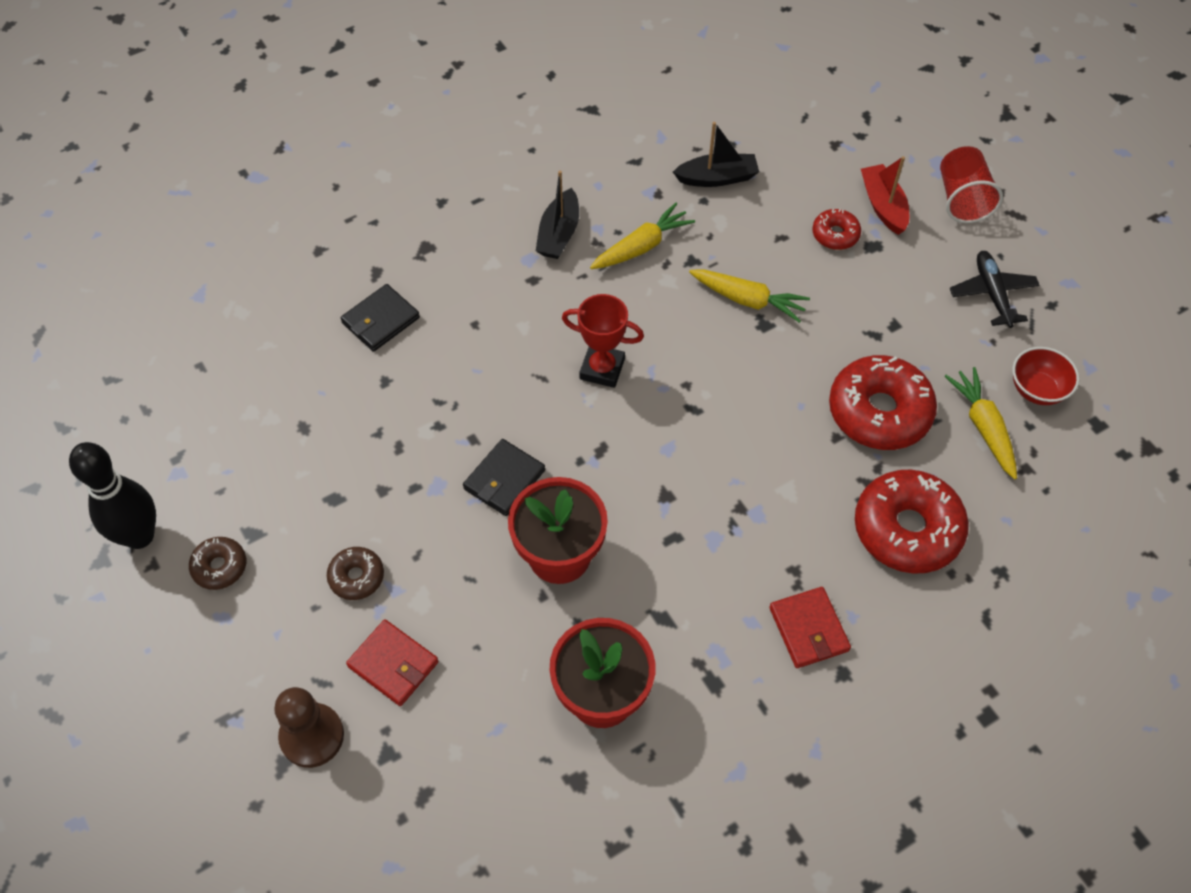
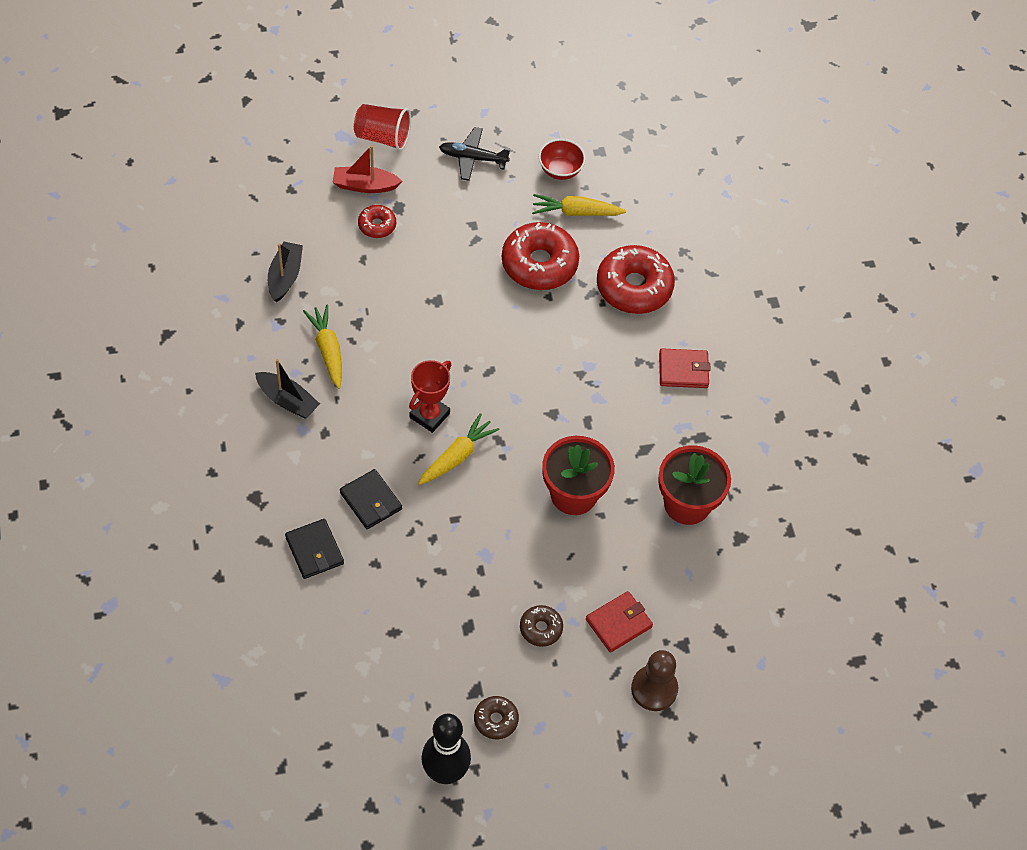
camera: 75 degrees left, 0 degrees up
(504, 479) = (498, 509): black wallet -> black wallet (371, 501)
(748, 300) = (410, 301): yellow carrot -> yellow carrot (457, 456)

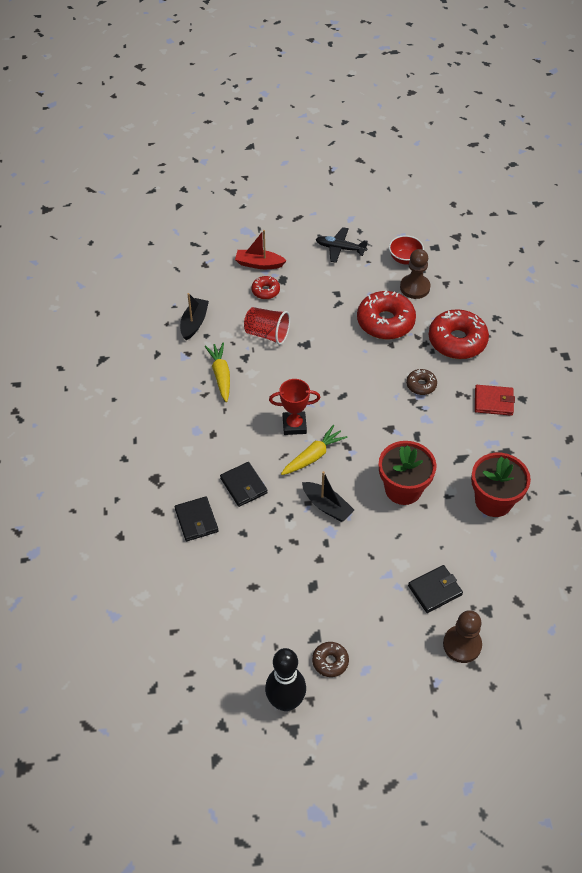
camera: 10 degrees right, 5 degrees down
(287, 400) = (187, 409): black boat -> black boat (327, 506)
(383, 137) = (275, 232): red cup -> red cup (267, 334)
(429, 415) = (294, 425): red trophy -> red trophy turned 45 degrees clockwise
(541, 628) = (371, 591): brown donut -> brown donut (421, 385)
(575, 212) = (415, 287): yellow carrot -> brown pawn
(618, 623) = (435, 590): red wallet -> black wallet

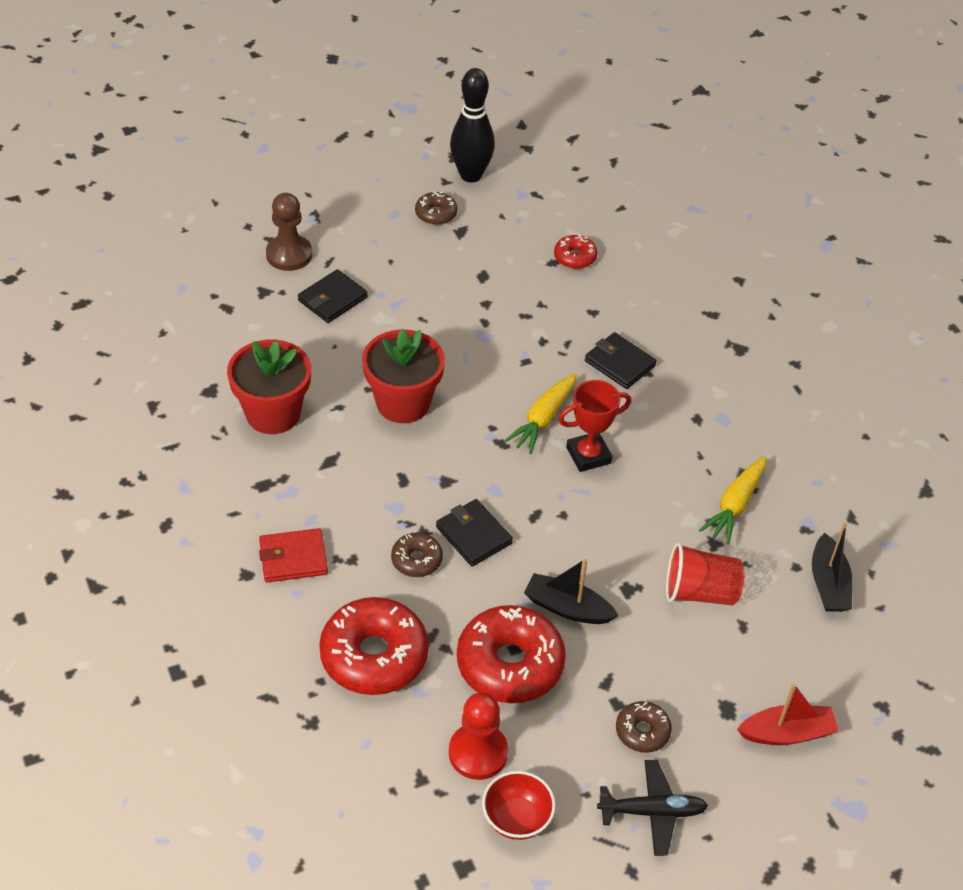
camera: 160 degrees right, 5 degrees down
(196, 520) = (658, 313): black wallet -> black wallet (473, 535)
(221, 375) = (735, 506): yellow carrot -> yellow carrot turned 60 degrees clockwise
(265, 291) = (745, 676): red donut -> red donut (575, 257)
(327, 506) = (499, 362): black boat -> black boat (568, 608)
(330, 279) = (642, 731): none -> brown donut
(415, 287) = (478, 753): brown pawn -> red pawn

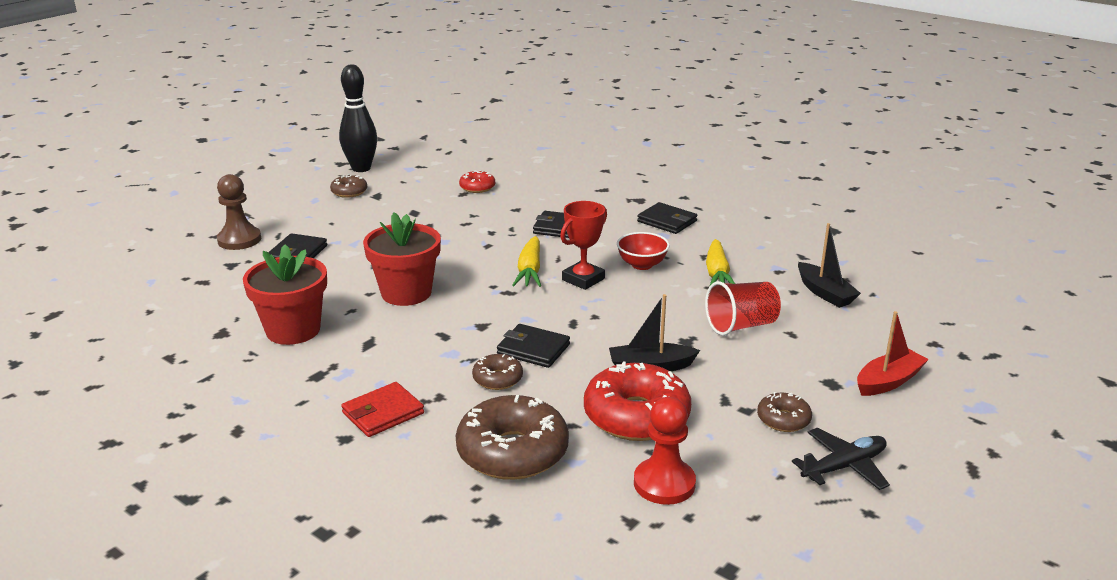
camera: 25 degrees left, 20 degrees down
(374, 656) = (512, 452): red donut -> brown donut
(516, 819) = (740, 516): red bowl -> red bowl (642, 265)
(744, 398) = (667, 221): none -> black wallet

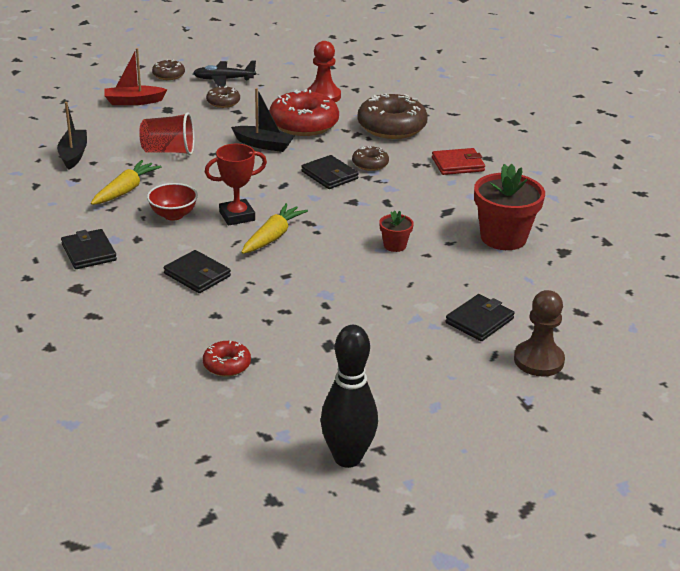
camera: 155 degrees left, 5 degrees up
(349, 192) = (386, 408): brown donut -> brown donut (168, 75)
(406, 293) = (395, 245): red flower pot -> red flower pot, size x0.48

